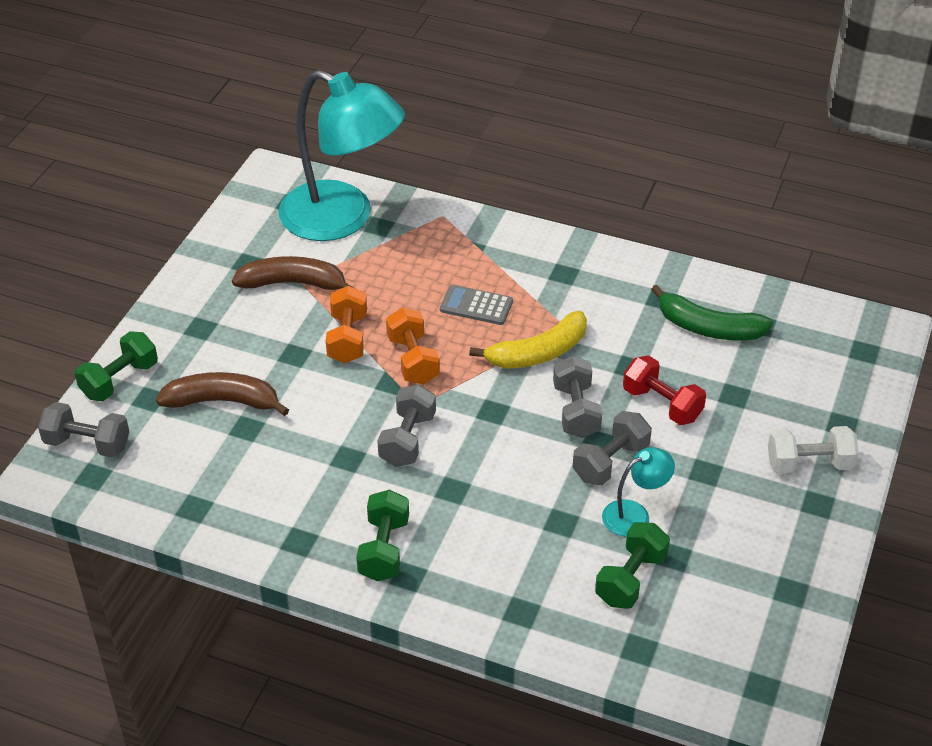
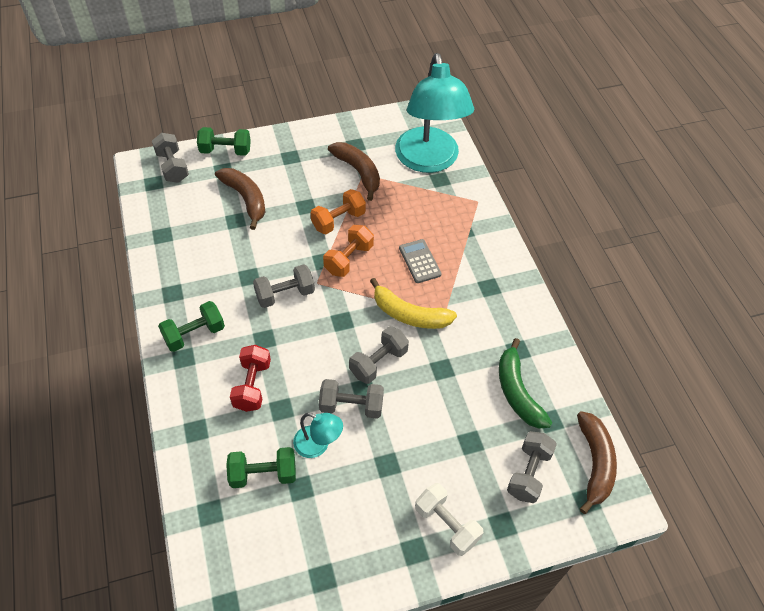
camera: 50 degrees right, 10 degrees up
(662, 404) = (425, 405): red dumbbell -> red dumbbell (252, 385)
(803, 373) = (528, 473): none -> grey dumbbell
(832, 322) = (594, 463): none -> brown banana

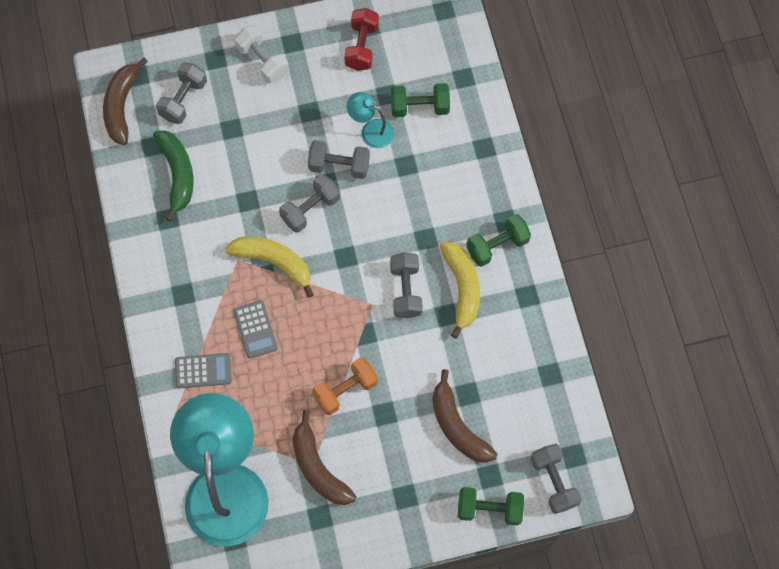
camera: 175 degrees left, 15 degrees up
(232, 297) = (462, 288): none -> yellow banana
(252, 385) = (434, 189): red dumbbell -> red dumbbell (362, 47)
(285, 294) = (406, 290): grey dumbbell -> grey dumbbell turned 75 degrees counterclockwise
(349, 259) = (335, 334): orange dumbbell -> none
(460, 231) = (203, 371): none -> grey calculator

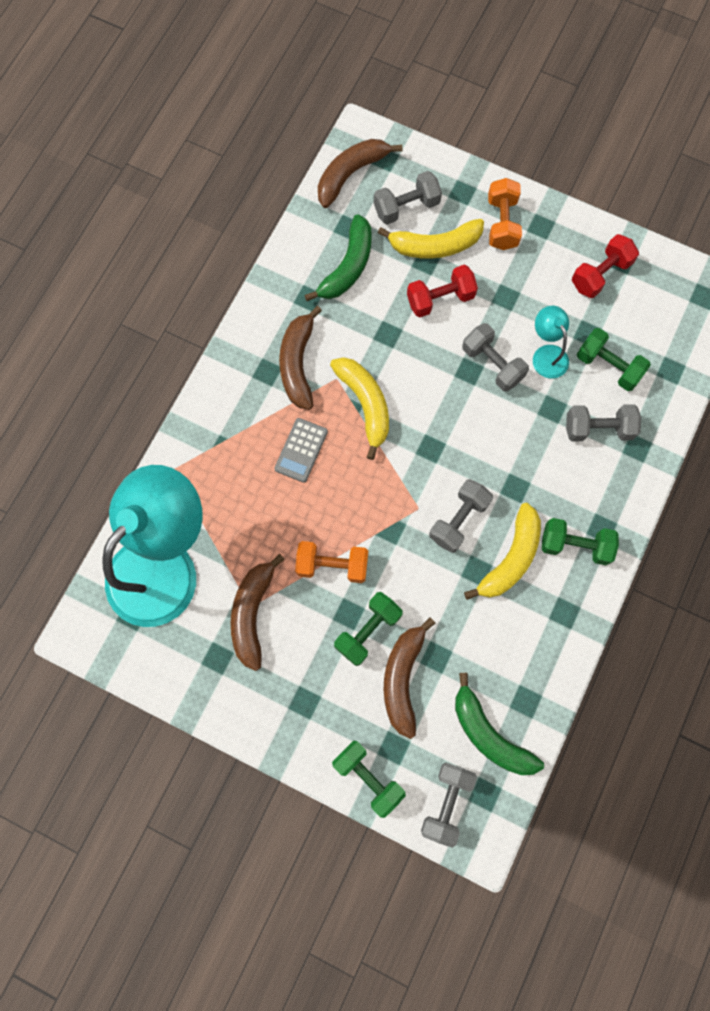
camera: 40 degrees right, 5 degrees up
(200, 271) = (298, 364): none -> brown banana
(203, 371) = (228, 450): grey calculator -> none
(228, 112) = (435, 246): none -> yellow banana
(263, 61) = (502, 223): white dumbbell -> orange dumbbell
(264, 147) = (440, 299): none -> red dumbbell
(310, 209) = (435, 383): grey dumbbell -> grey dumbbell (598, 428)
(407, 414) = (368, 631): none -> green dumbbell
(544, 415) = (489, 734): none -> green banana

